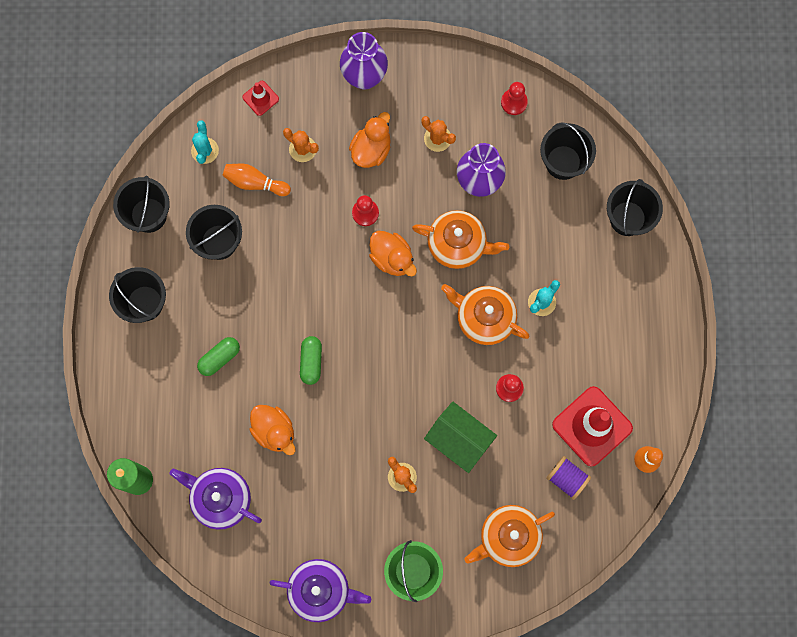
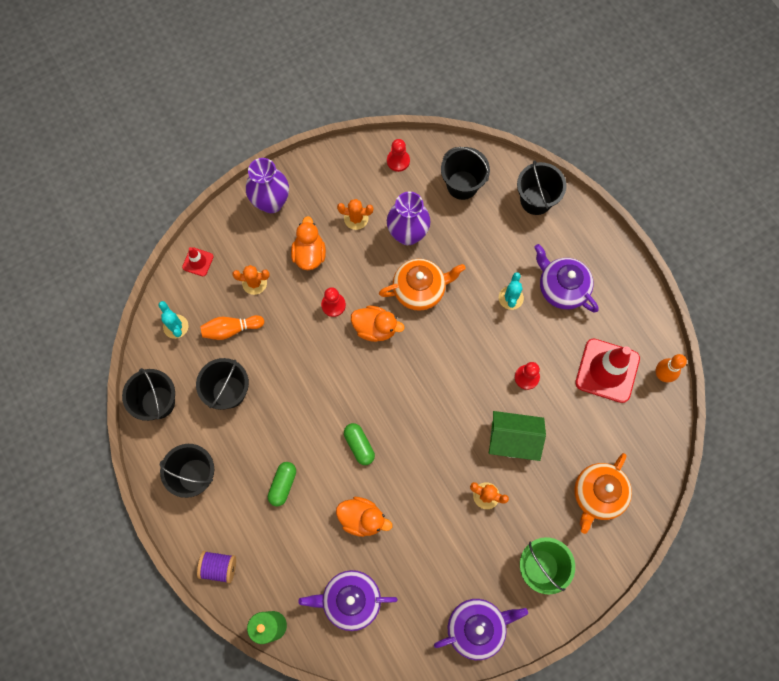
camera: 30 degrees left, 5 degrees down
(484, 318) = (474, 334): orange teapot -> none
(567, 478) = (613, 422): purple spool -> purple spool (219, 567)
(598, 320) = (562, 287): none -> purple teapot

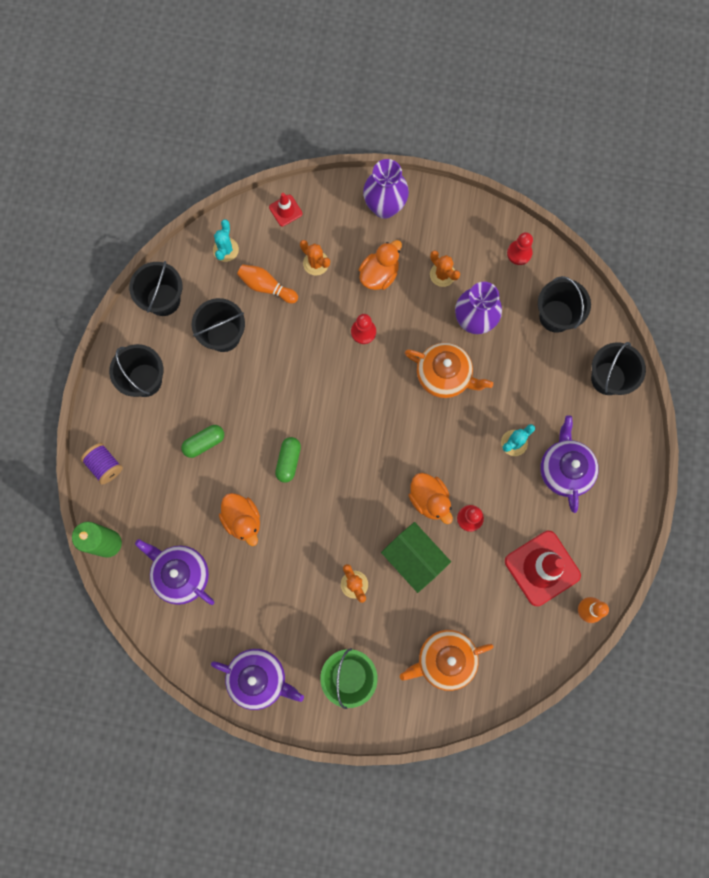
camera: 40 degrees right, 5 degrees up
(375, 328) = (381, 378): orange duck -> orange duck (429, 499)

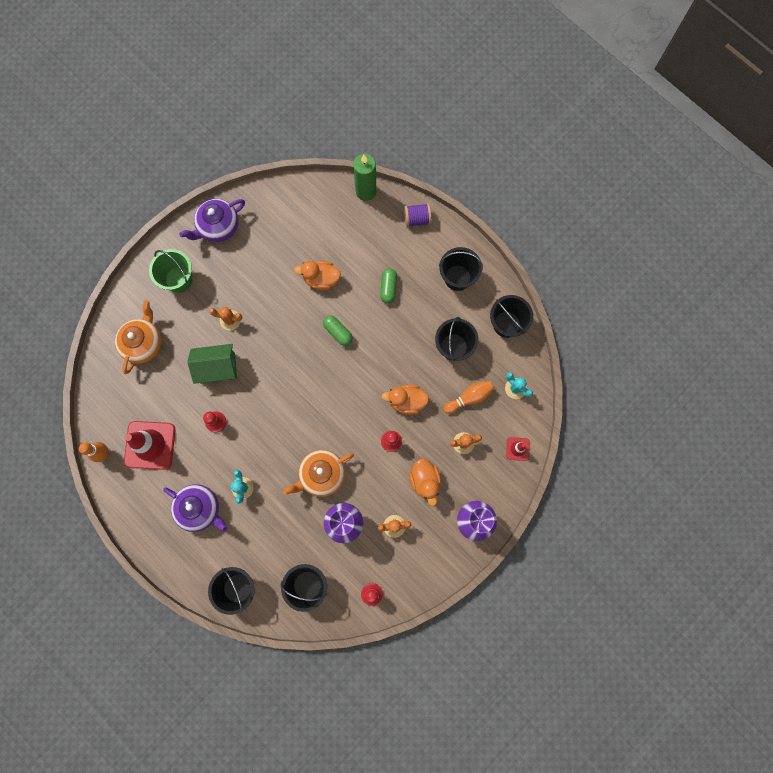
camera: 125 degrees right, 0 degrees up
(181, 574) = (314, 221): purple teapot -> none
(429, 499) = (247, 404): orange duck -> orange duck (406, 401)

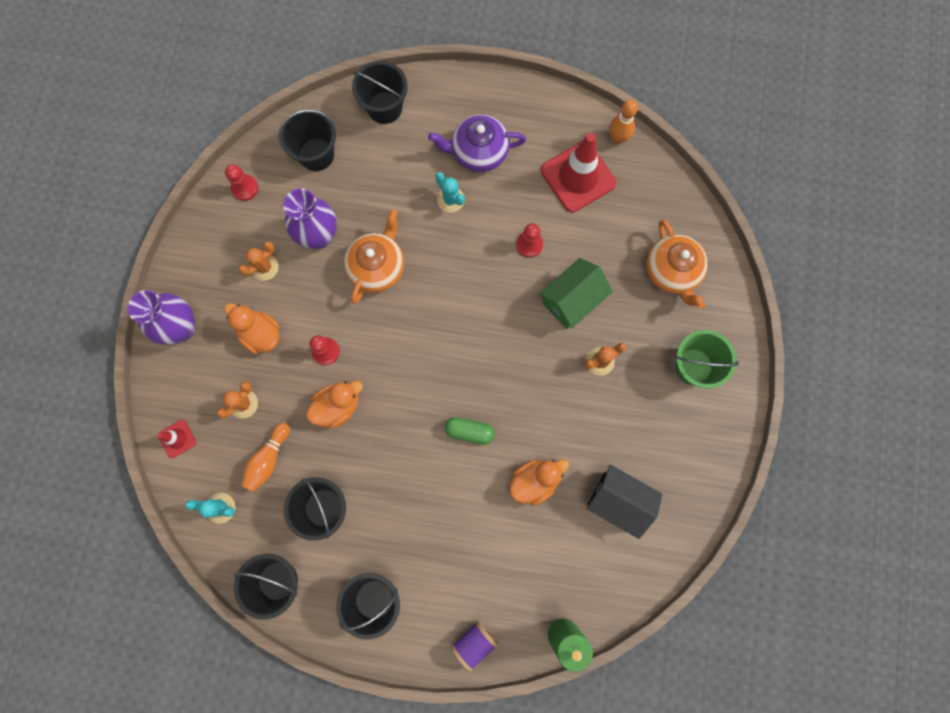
camera: 145 degrees right, 0 degrees up
(218, 226) = (701, 460): purple teapot -> none
(282, 237) = (618, 501): none -> black house
(388, 288) = (448, 526): green capsule -> none

